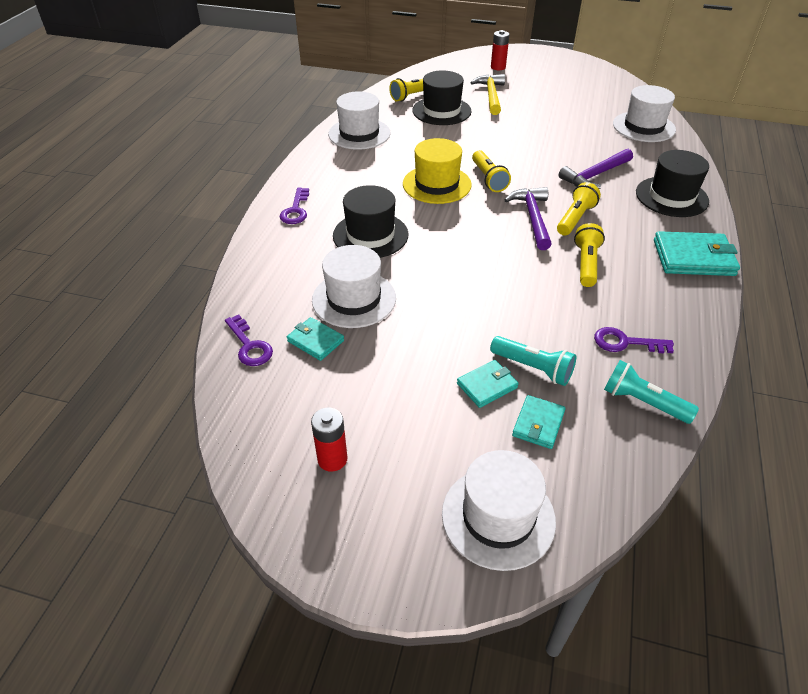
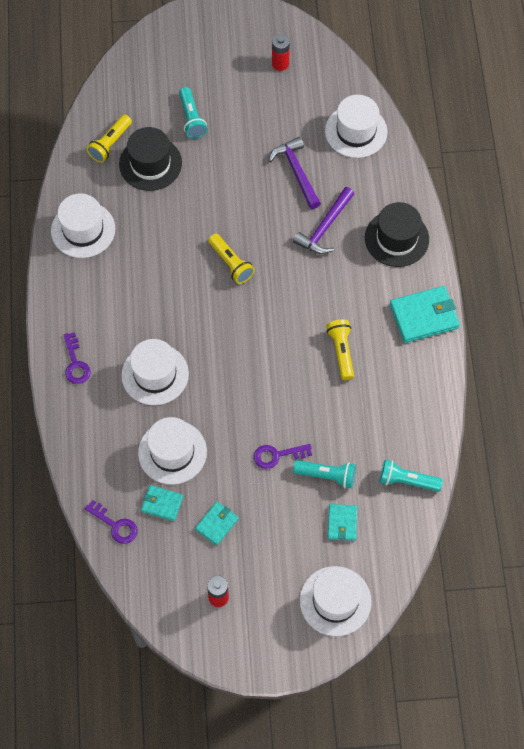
camera: 20 degrees left, 20 degrees up
(370, 235) = (155, 374): black hat -> white hat
(437, 184) = (187, 286): yellow hat -> none
(487, 385) = (299, 502): turquoise wallet -> turquoise wallet (216, 524)
(491, 95) = (192, 119): yellow hammer -> turquoise flashlight
(498, 67) = (182, 57): red battery -> red battery (280, 63)
(532, 218) = (284, 307): purple hammer -> purple hammer (296, 172)
(575, 218) = (320, 296): yellow flashlight -> none
(625, 342) = (386, 429): purple key -> purple key (277, 455)

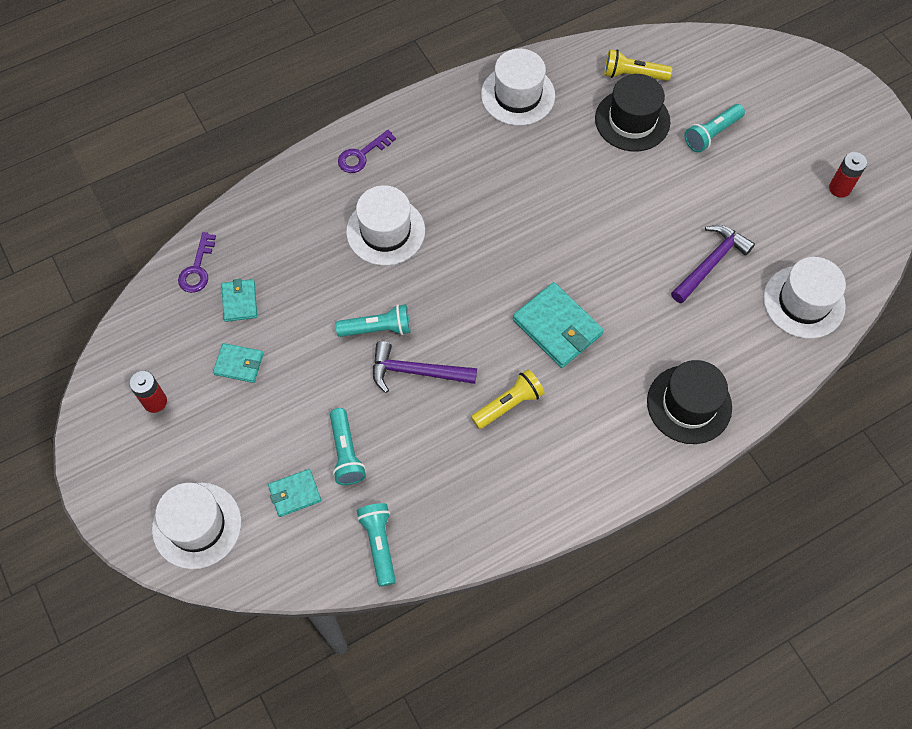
camera: 65 degrees right, 0 degrees up
(172, 452) = (303, 286): white hat -> none
(231, 263) = (557, 246): yellow flashlight -> none
(236, 414) = (377, 328): none -> turquoise flashlight
(277, 455) = (347, 390): purple key -> none
(325, 227) = (657, 321): purple hammer -> purple hammer (416, 372)
(424, 316) = (603, 477): turquoise wallet -> turquoise wallet (557, 327)

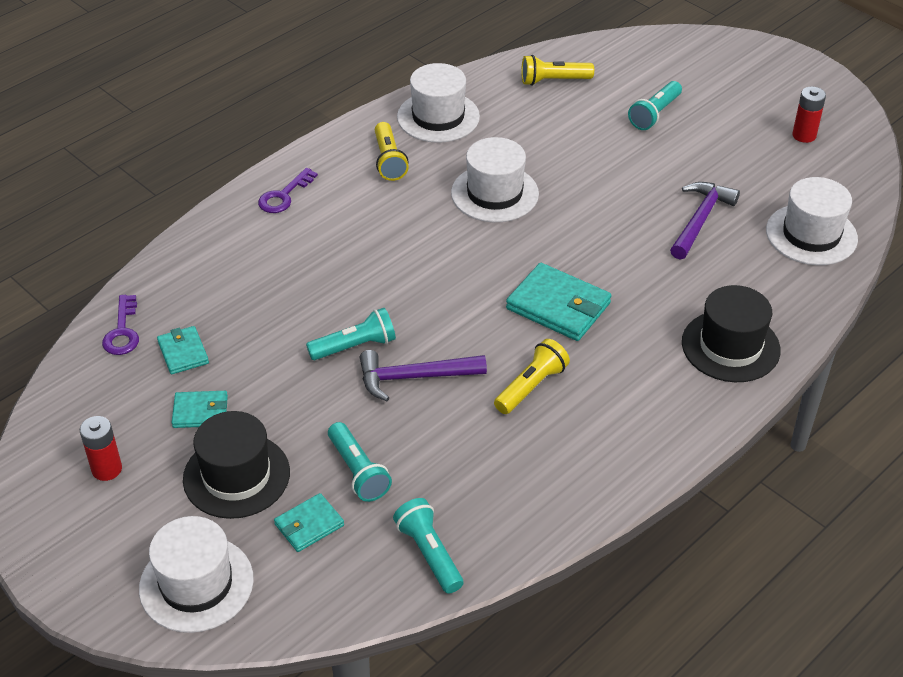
camera: 15 degrees left, 20 degrees down
(385, 231) = (334, 257): white hat -> white hat (494, 193)
(461, 136) = (389, 160): none -> yellow flashlight
(632, 120) = (568, 117): black hat -> black hat (236, 476)

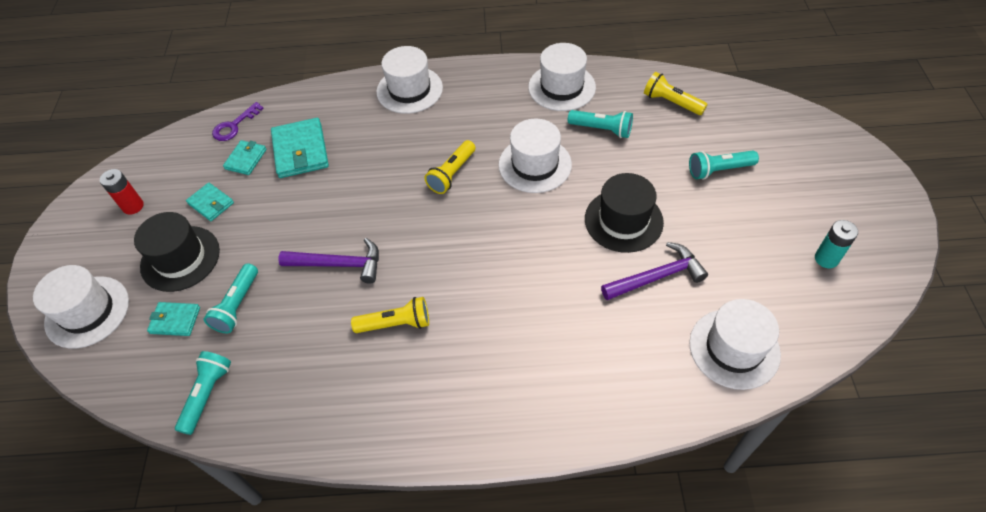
camera: 45 degrees right, 10 degrees up
(284, 196) = (409, 90): purple key -> white hat
(355, 346) = (332, 218): turquoise flashlight -> turquoise flashlight (602, 129)
(389, 160) = (496, 101): yellow flashlight -> yellow flashlight (452, 174)
(414, 377) = (338, 264): purple hammer -> purple hammer turned 150 degrees clockwise
(558, 306) = (480, 276): turquoise wallet -> turquoise wallet (300, 151)
(730, 346) = (562, 396): black hat -> black hat (623, 220)
(804, 135) = (826, 259): red battery -> turquoise battery

